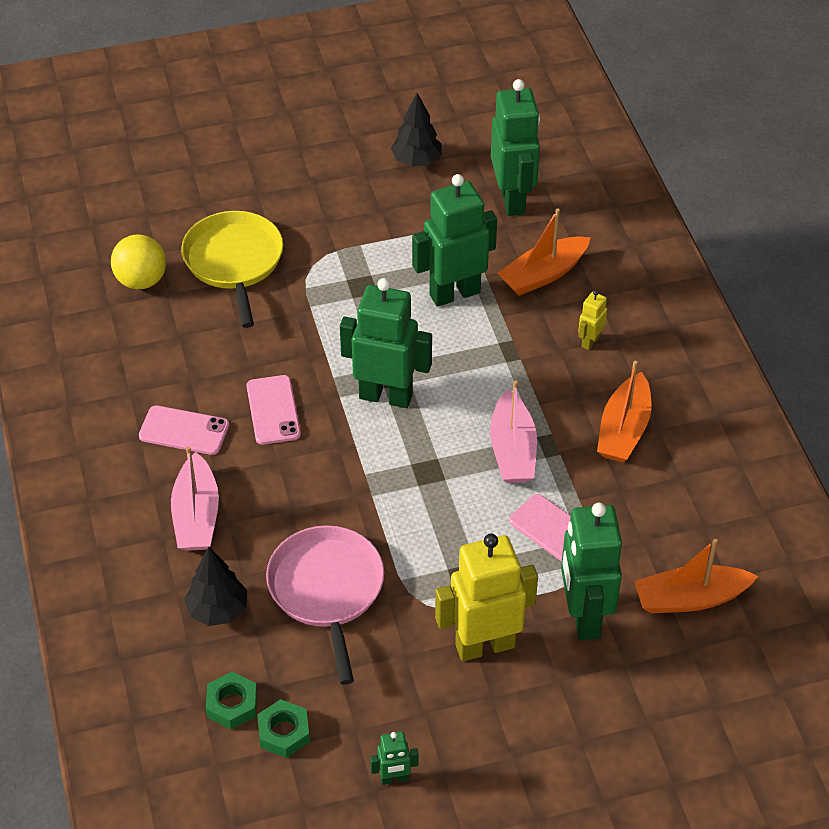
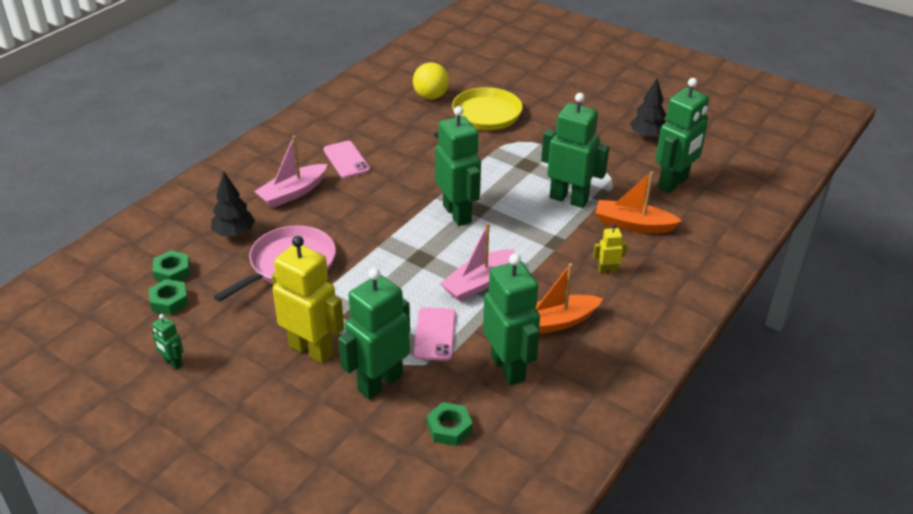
camera: 50 degrees right, 10 degrees down
(273, 410) = (397, 180): pink phone -> none
(652, 505) = (508, 368): none -> green robot
(690, 598) = (449, 428): orange boat -> green nut

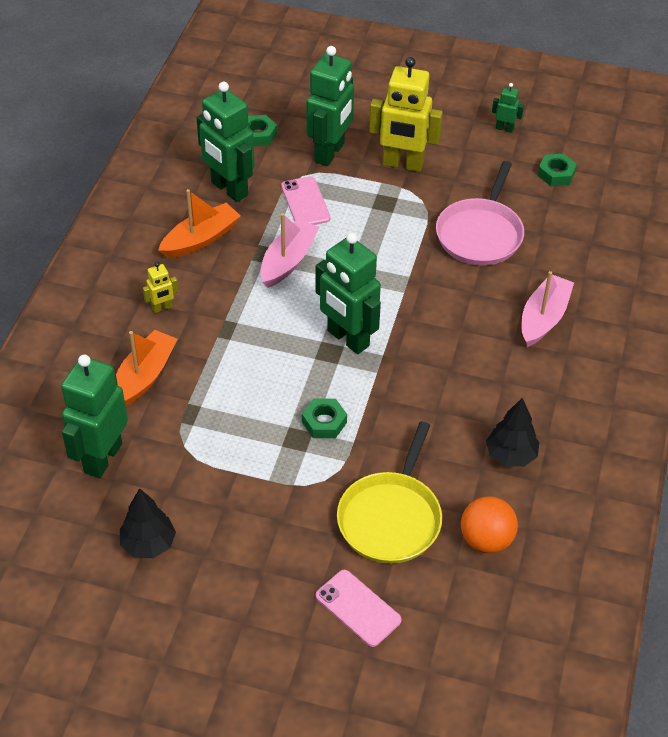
camera: 160 degrees right, 10 degrees up
(172, 272) = (580, 200): green nut -> green nut (324, 422)
(234, 233) = (561, 253): black tree -> black tree (511, 455)
(346, 160) = (520, 383): pink phone -> pink phone (358, 608)
(431, 96) = (486, 540): yellow ball -> orange ball
(569, 199) = (228, 395): green robot -> none
(633, 225) = (144, 376): orange boat -> orange boat turned 60 degrees counterclockwise

